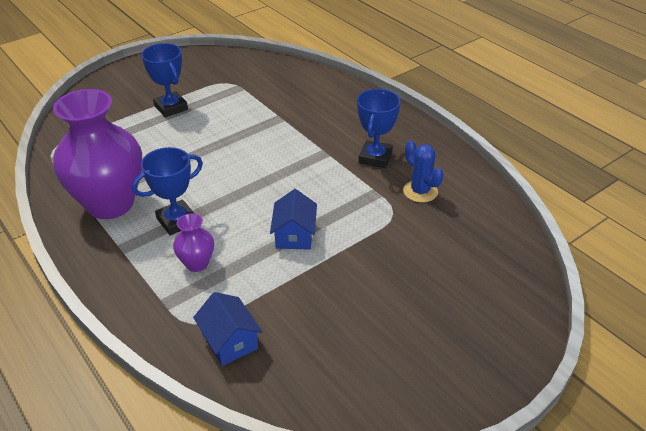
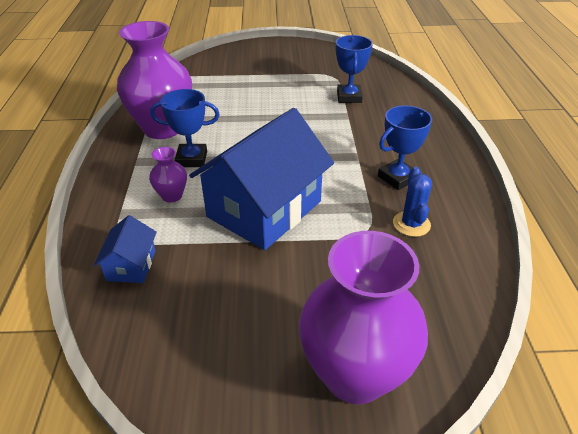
camera: 35 degrees right, 0 degrees up
(171, 108) = (272, 79): blue trophy -> blue trophy (349, 97)
(294, 235) = (264, 209): blue house -> blue house, size x2.26
(483, 320) = (355, 374): none -> purple vase

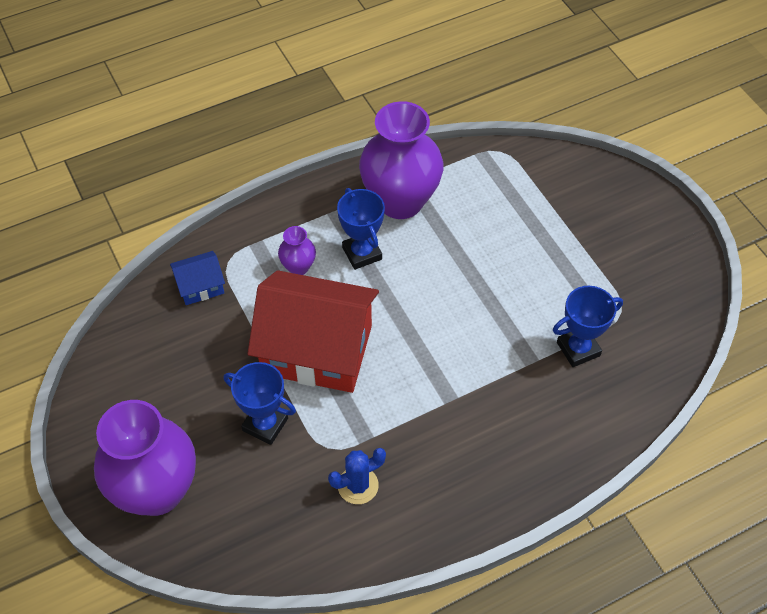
camera: 65 degrees right, 15 degrees up
(264, 209) = (317, 349): blue house -> red house
(397, 178) = (431, 452): blue trophy -> blue trophy (265, 424)

